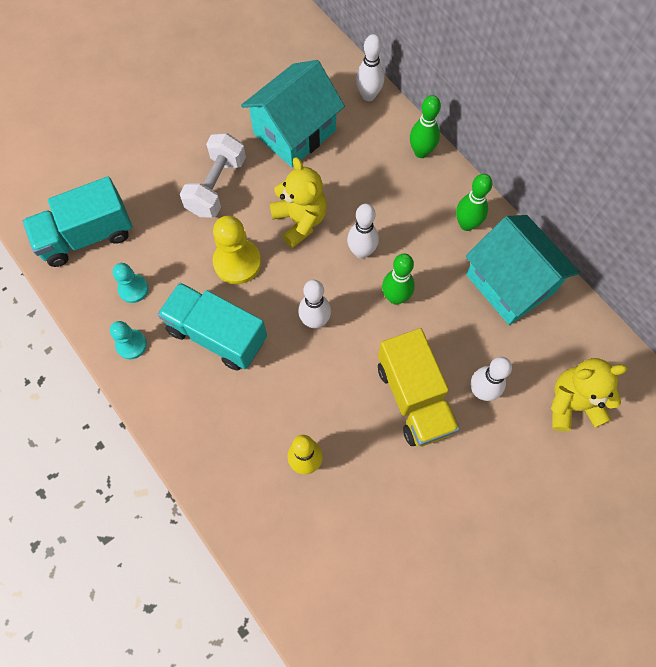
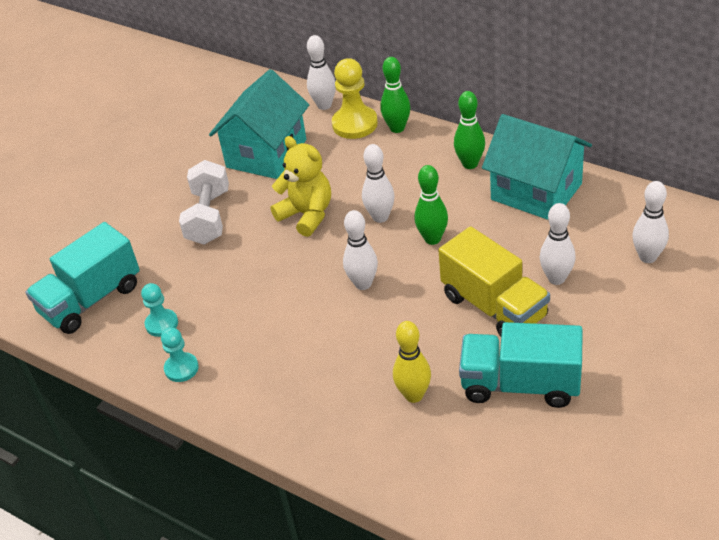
camera: 15 degrees left, 25 degrees down
(217, 334) = (268, 329): turquoise truck -> turquoise truck (520, 384)
(237, 262) = (260, 267): yellow pawn -> yellow pawn (355, 124)
(572, 404) = (647, 257): yellow teddy bear -> white bowling pin

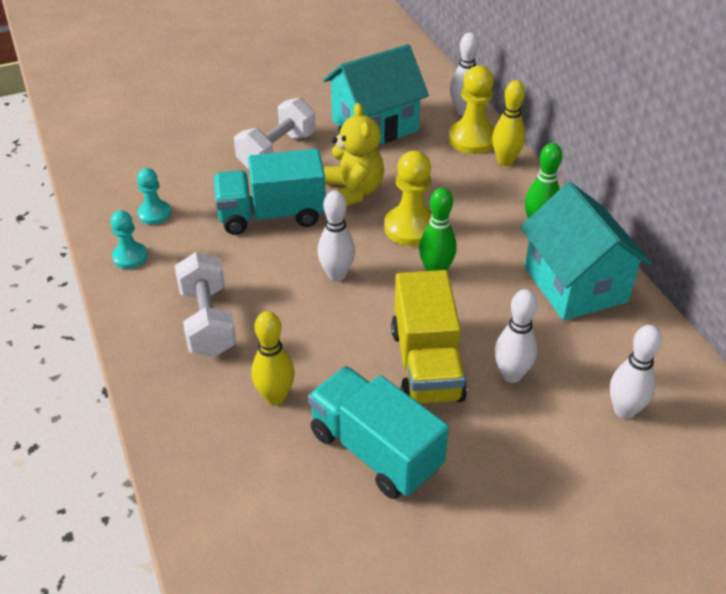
camera: 30 degrees right, 0 degrees up
(91, 300) = (128, 166): turquoise truck -> turquoise truck (271, 215)
(303, 376) = (208, 321): none -> white dumbbell
(380, 217) = (411, 227): white bowling pin -> yellow pawn
(397, 128) = (505, 161): green bowling pin -> yellow bowling pin

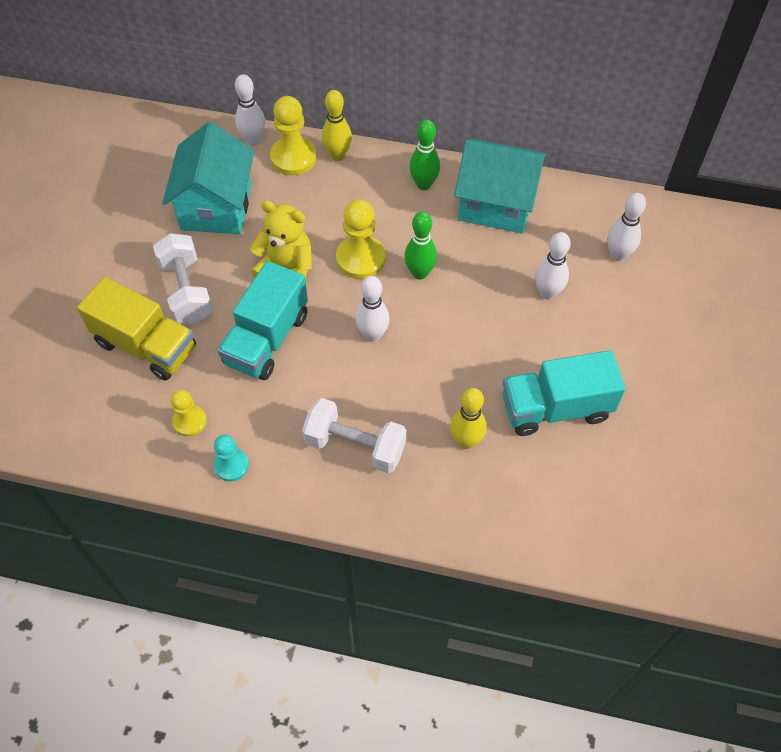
camera: 55 degrees left, 15 degrees up
(154, 214) = (189, 421): turquoise pawn -> yellow pawn
(426, 364) = (503, 333): yellow truck -> yellow truck (146, 345)

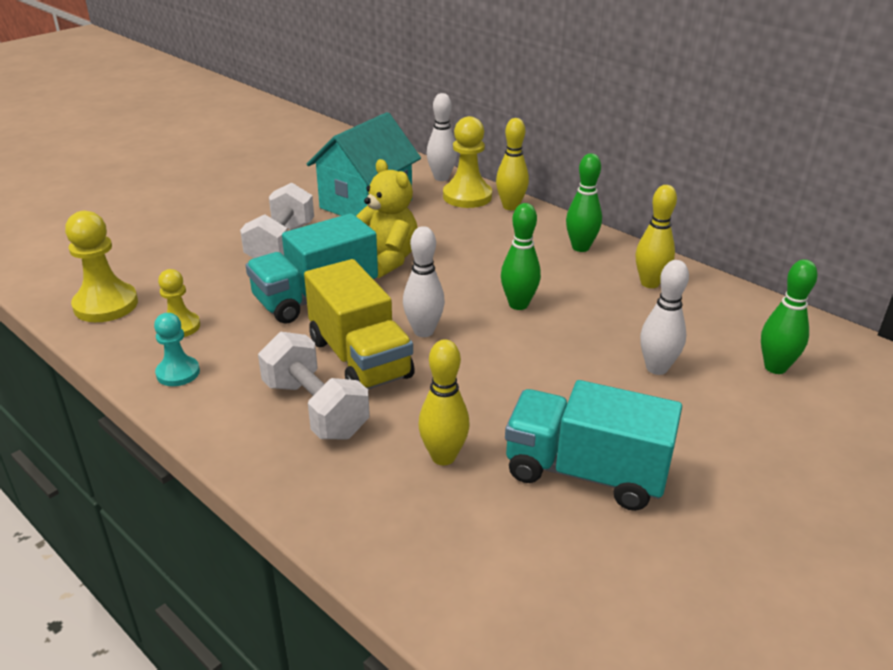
camera: 30 degrees right, 25 degrees down
(146, 345) = (206, 265): yellow truck -> yellow truck (360, 358)
(360, 258) = (466, 275): yellow pawn -> yellow pawn (106, 305)
(496, 204) = (650, 283): turquoise house -> yellow bowling pin
(618, 255) = (775, 367): white bowling pin -> green bowling pin

